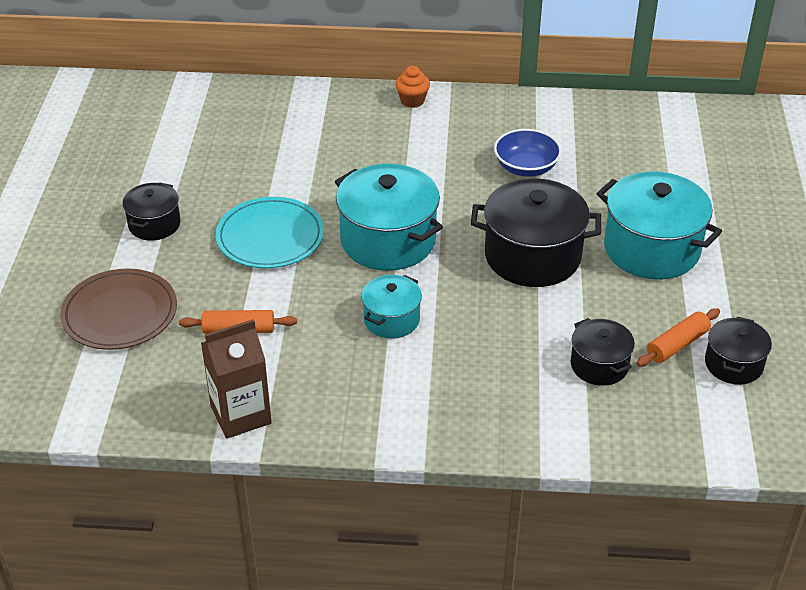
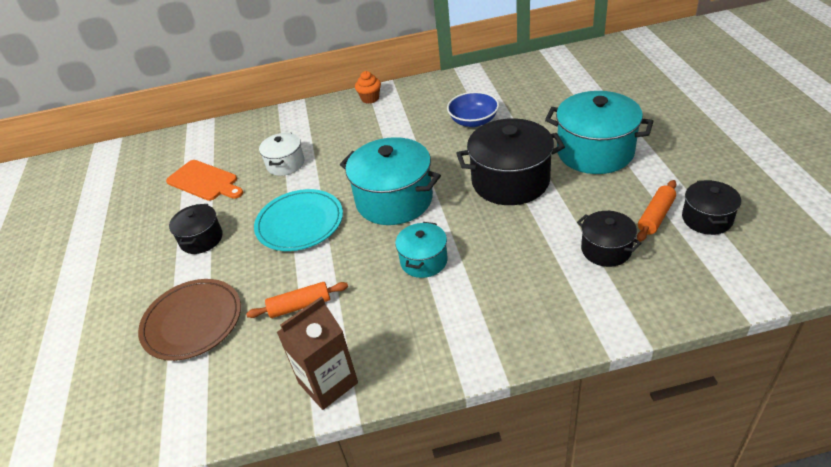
camera: 10 degrees left, 0 degrees up
(177, 155) = (204, 181): none -> orange cutting board
(278, 159) = (285, 164): none -> white pot

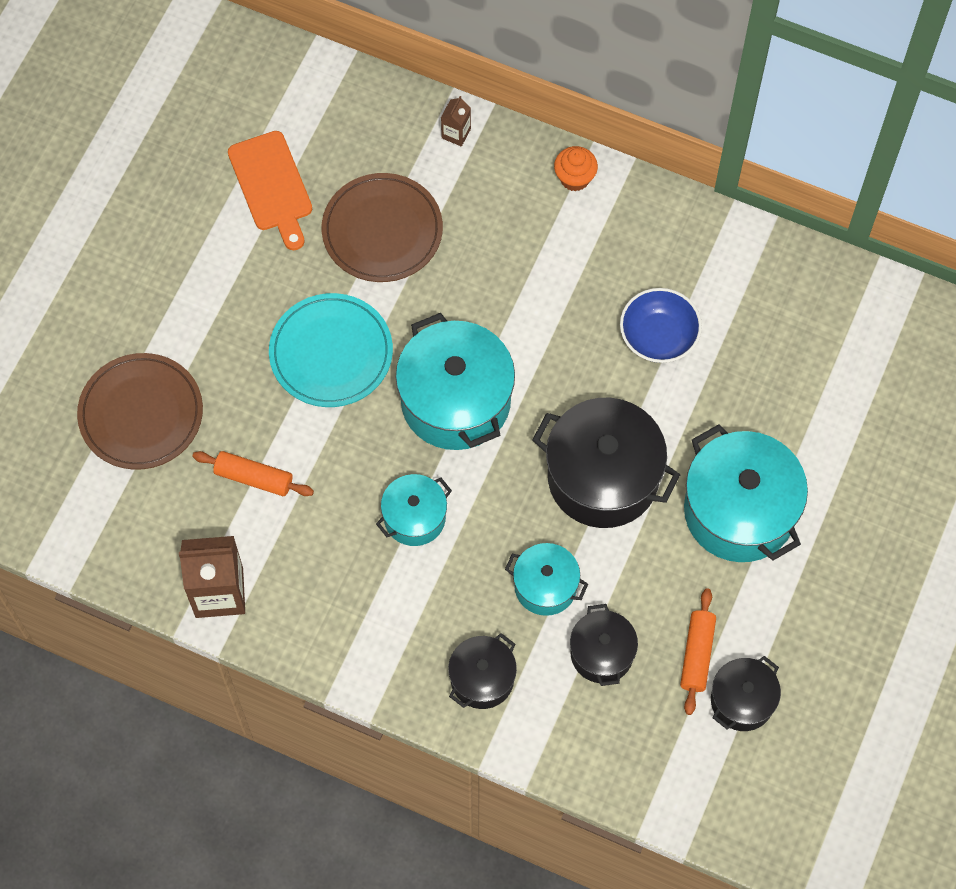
camera: 30 degrees right, 25 degrees up
(201, 239) = (214, 292): black pot -> black pot (482, 679)
(285, 164) = (382, 230): white pot -> brown plate
(293, 115) = (456, 133): none -> brown carton
(536, 242) = (545, 586): none -> turquoise pot
(655, 216) = (697, 654): orange rolling pin -> orange rolling pin turned 60 degrees counterclockwise

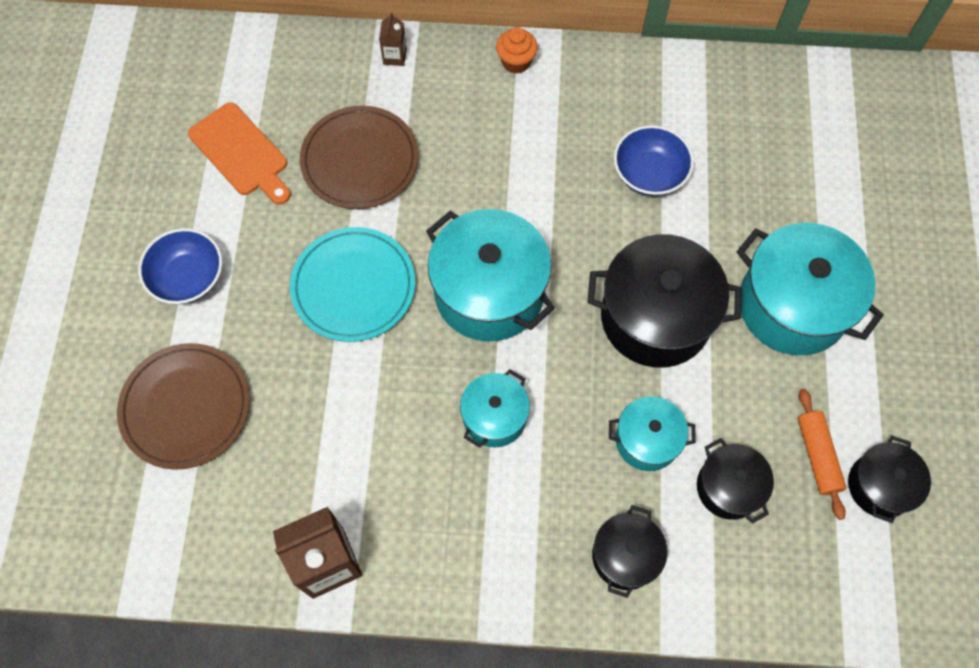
camera: 20 degrees left, 0 degrees up
(182, 293) = (188, 277): none -> blue bowl
(254, 477) = (322, 432): orange rolling pin -> none

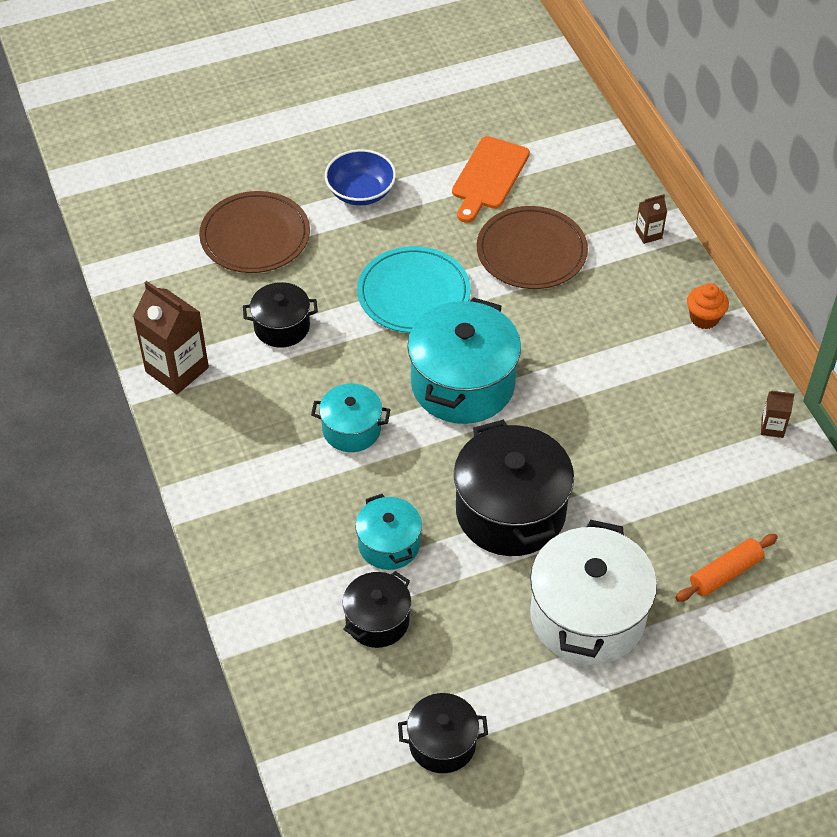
camera: 65 degrees right, 15 degrees down
(625, 556) = (277, 564): black pot -> black pot (282, 327)
(649, 174) = (655, 457): blue bowl -> none
(659, 71) = (772, 427): none -> brown carton
(792, 305) = (587, 616): turquoise pot -> white pot
(817, 456) = (445, 682): orange rolling pin -> orange rolling pin (725, 573)

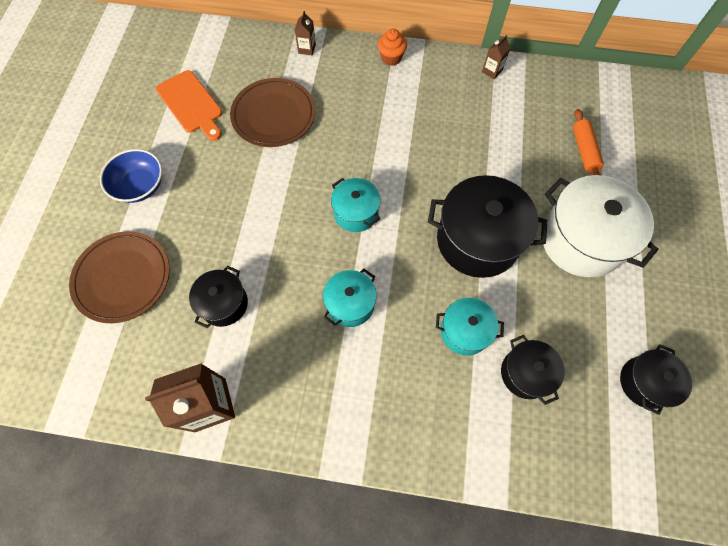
camera: 60 degrees left, 15 degrees up
(413, 293) = (257, 201): turquoise plate -> none
(463, 384) = (356, 213): turquoise pot -> turquoise pot, size x0.55

